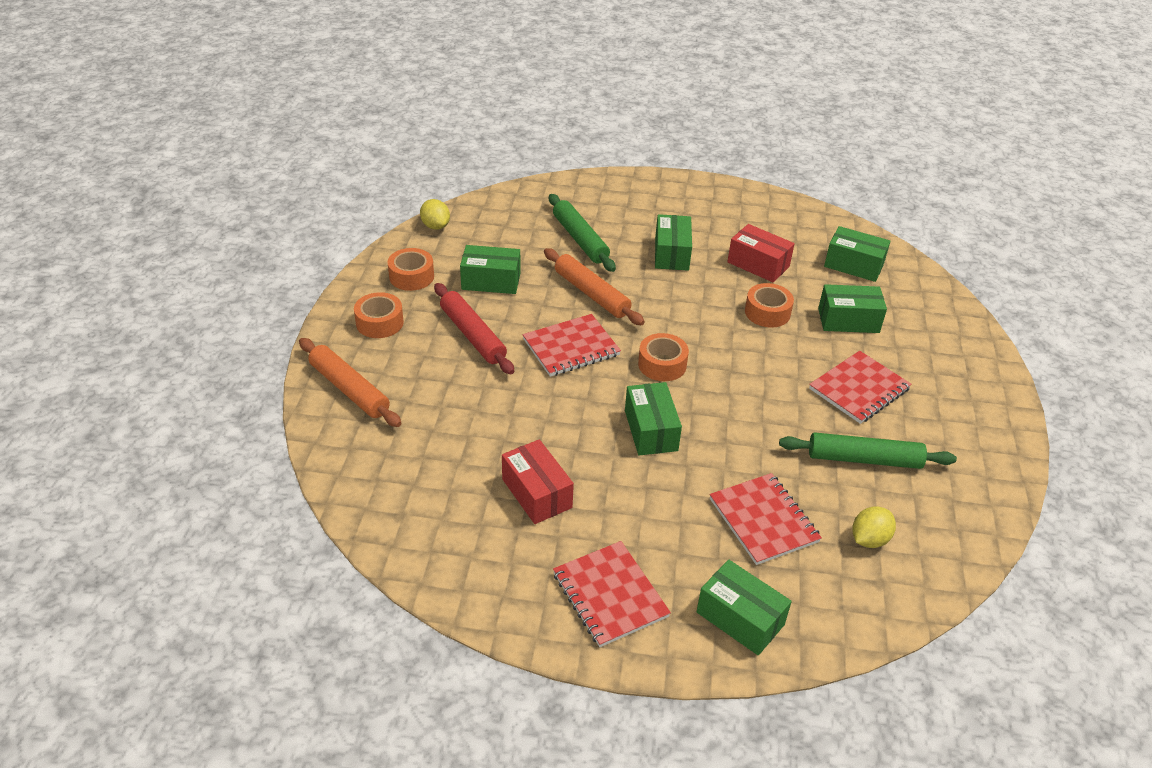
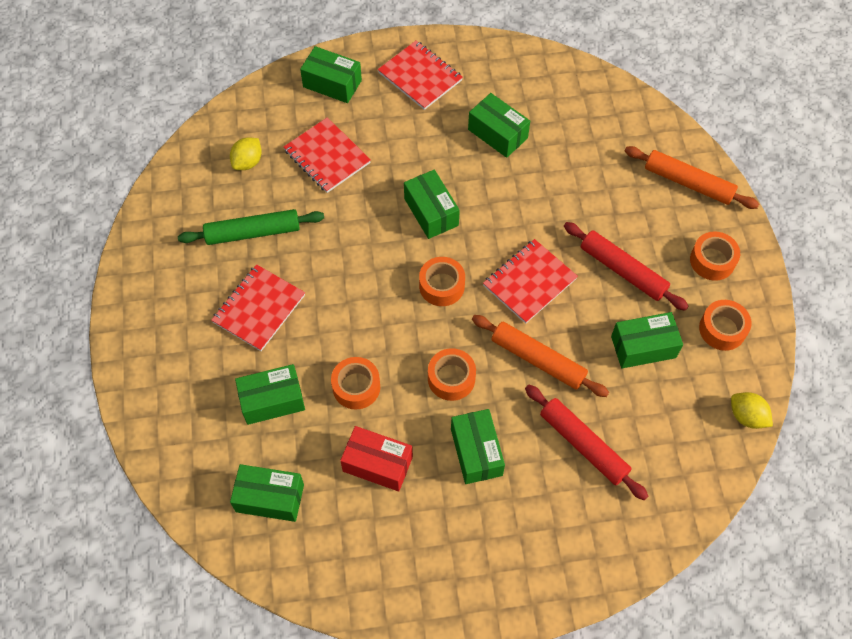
camera: 165 degrees right, 20 degrees up
(537, 493) = (497, 134): red box -> green box
(580, 239) = (583, 445): green rolling pin -> red rolling pin
(677, 299) = (451, 378): none -> orange tape

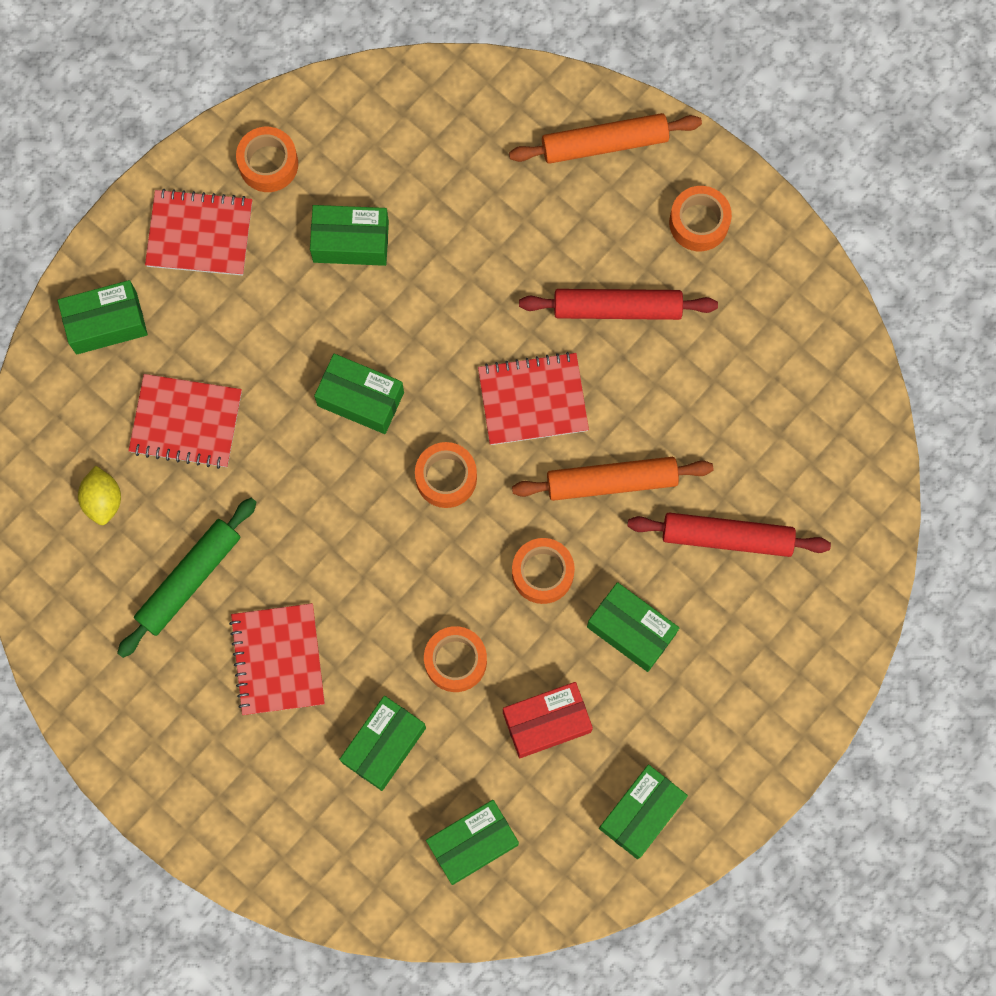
camera: 40 degrees left, 15 degrees up
(529, 282) = (533, 399): red notebook -> red notebook turned 75 degrees clockwise
(643, 347) = (704, 381): green box -> green box (641, 813)
(722, 329) = (766, 297): orange tape -> orange tape (268, 164)
(746, 416) = (858, 378): yellow lemon -> none

